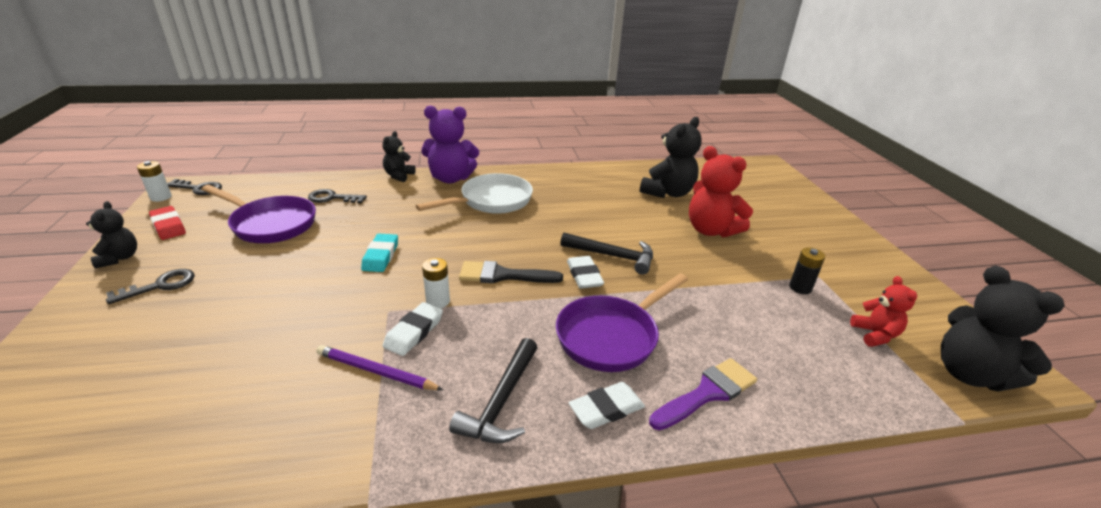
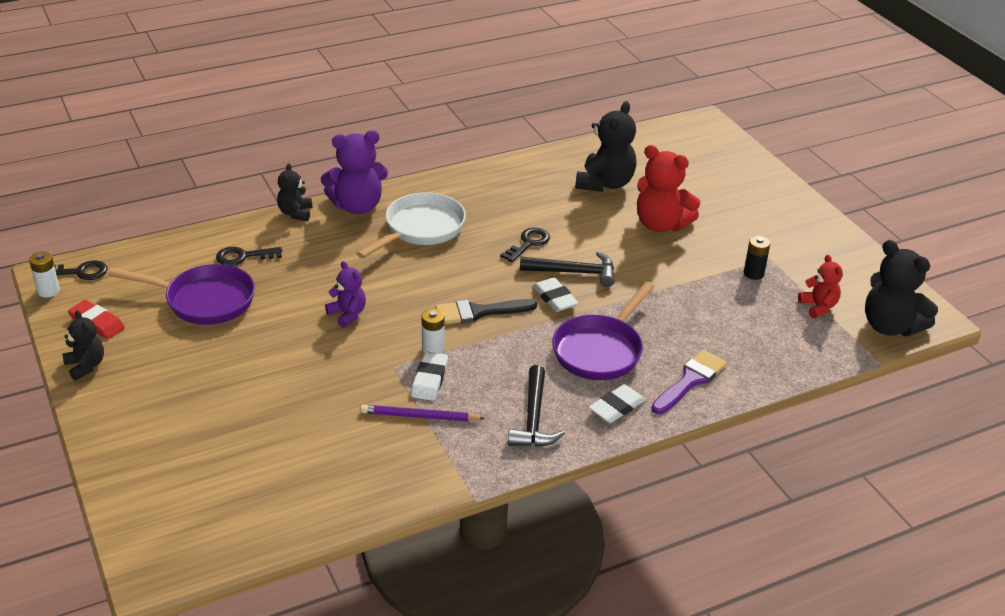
camera: 15 degrees left, 5 degrees up
(160, 285) = (158, 384): black key -> black key (528, 243)
(380, 256) = (347, 314): turquoise eraser -> purple teddy bear

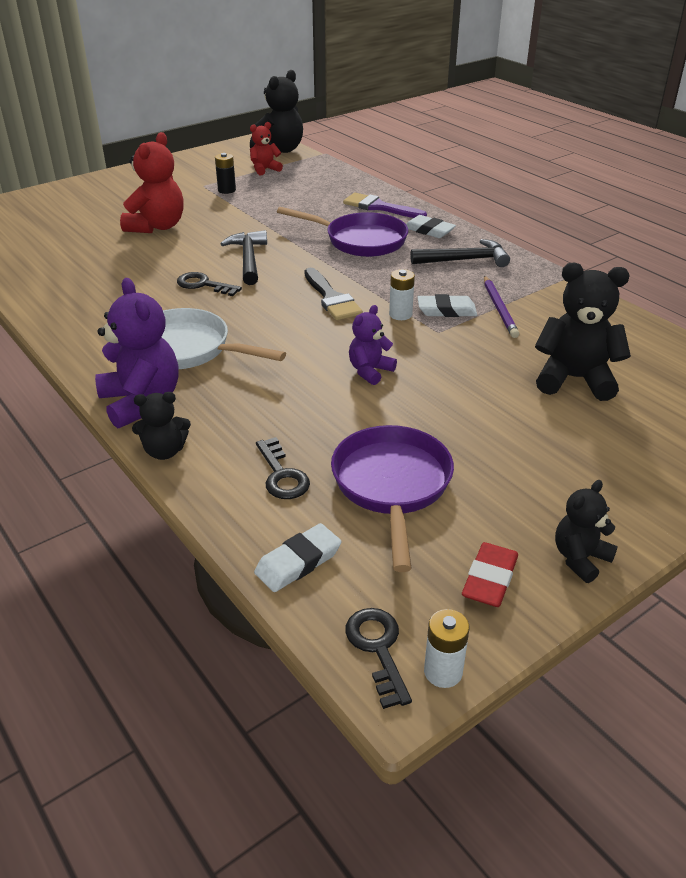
camera: 100 degrees left, 0 degrees up
(555, 298) = (293, 264): white eraser -> white eraser (298, 562)
(605, 183) = (81, 255): black teddy bear -> black teddy bear (574, 379)

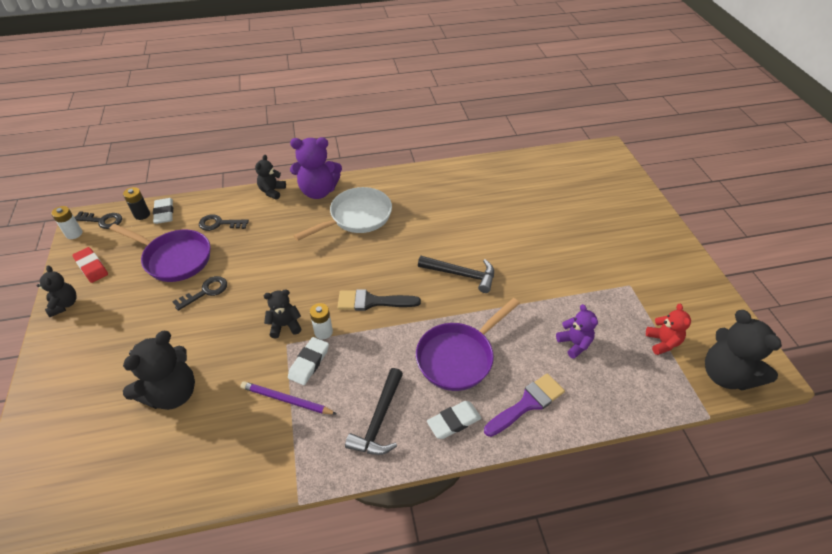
camera: 115 degrees right, 10 degrees up
(157, 226) = (546, 239): red teddy bear -> none
(203, 285) = (434, 242): black key -> black key (205, 292)
(227, 190) = (612, 298): black battery -> black battery (142, 214)
(370, 371) = (271, 288): purple teddy bear -> purple teddy bear (574, 343)
(416, 341) = (285, 325): none -> black teddy bear

